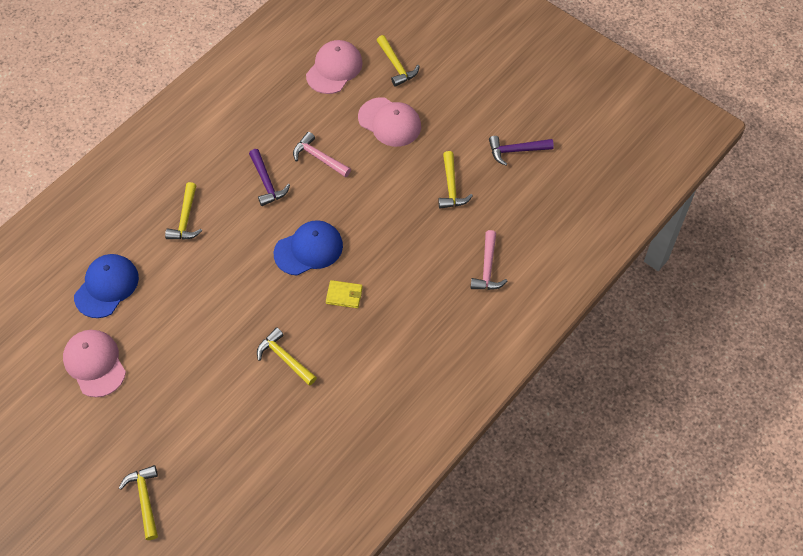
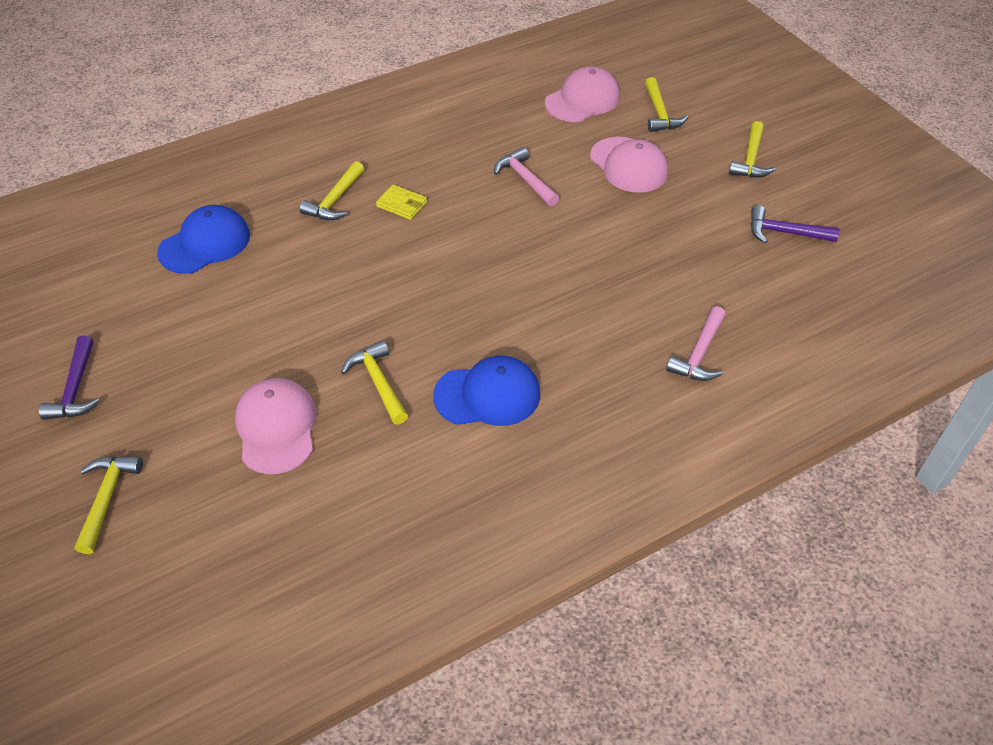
camera: 20 degrees right, 10 degrees down
(94, 363) = (142, 320): pink cap -> pink cap (276, 427)
(267, 182) = (450, 188): purple hammer -> purple hammer (76, 388)
(309, 249) = (468, 269): blue cap -> blue cap (488, 395)
(344, 295) = (490, 332): yellow wallet -> yellow wallet (401, 204)
(451, 187) = (682, 250): yellow hammer -> yellow hammer (750, 159)

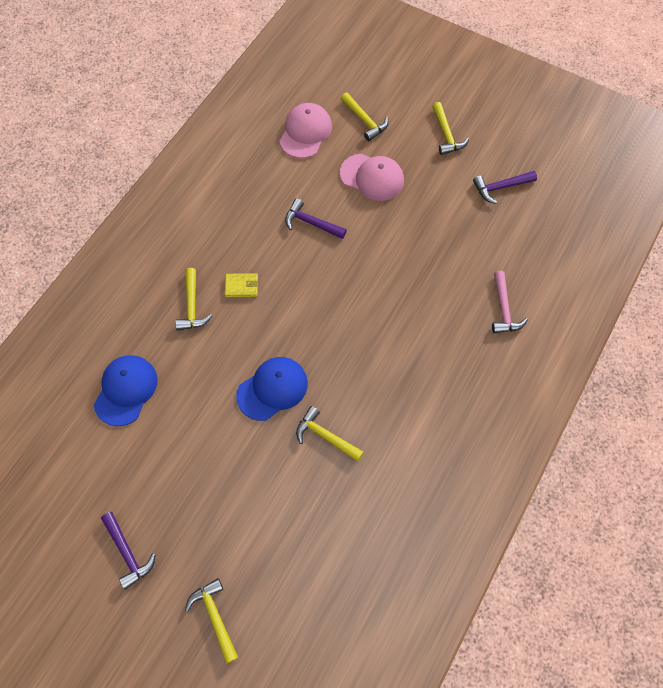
camera: 30 degrees left, 15 degrees up
(276, 427) = (285, 505): pink cap -> none
(488, 395) = (399, 408): blue cap -> blue cap (272, 389)
(525, 179) = (311, 223): pink hammer -> purple hammer

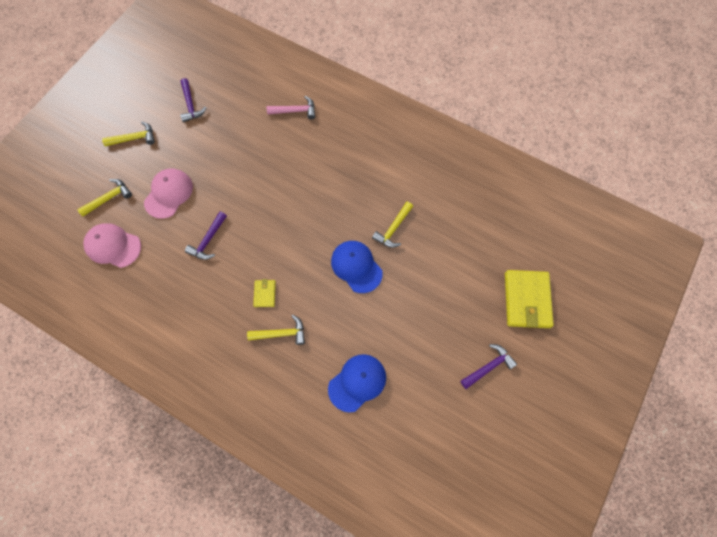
camera: 90 degrees left, 5 degrees up
(126, 390) = (357, 382): blue cap -> blue cap turned 120 degrees clockwise
(215, 617) = (526, 300): yellow hammer -> yellow wallet

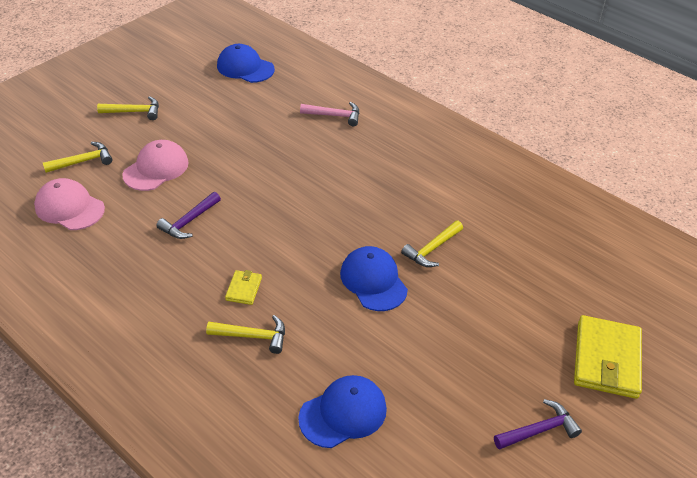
camera: 10 degrees right, 25 degrees down
(191, 105) = (211, 92): purple hammer -> none
(211, 72) = (245, 67): none -> blue cap

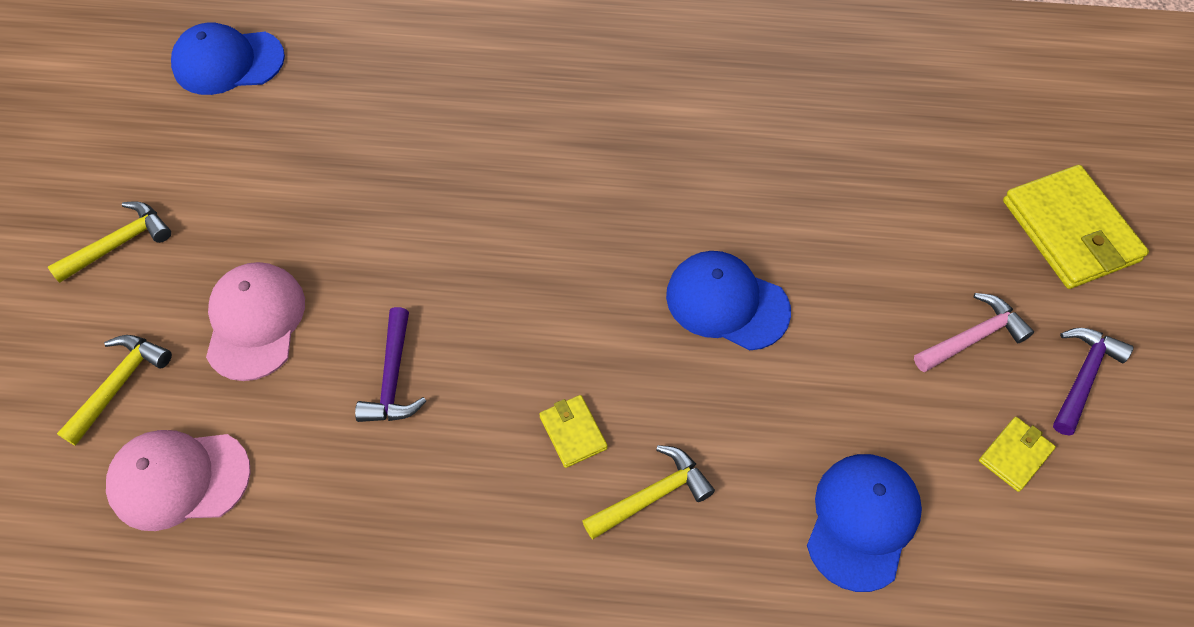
camera: 35 degrees left, 15 degrees up
(334, 116) = (441, 72): pink hammer -> pink hammer (973, 337)
(432, 249) = (755, 206): yellow hammer -> none
(458, 439) = (1015, 455): none -> yellow wallet

